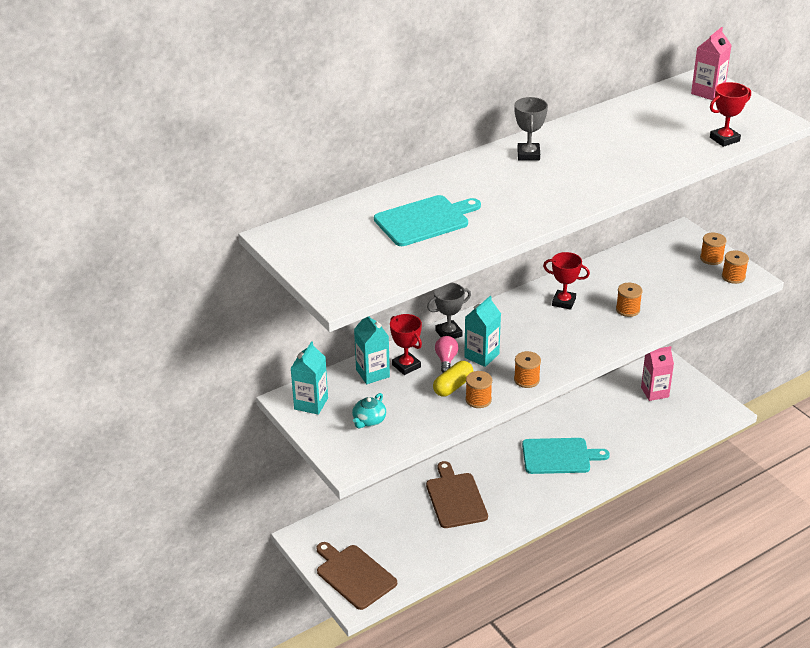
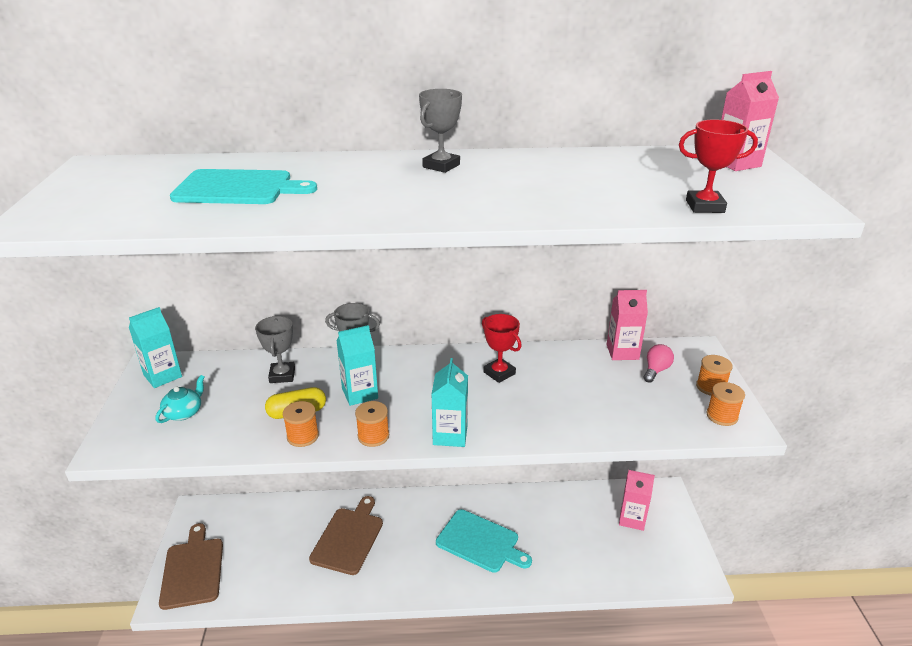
camera: 30 degrees right, 5 degrees down
(369, 420) = (184, 412): turquoise teapot -> turquoise teapot turned 150 degrees clockwise
(372, 373) = (246, 370): turquoise carton -> turquoise carton (450, 435)
(406, 366) = (282, 375): red trophy -> grey trophy
(446, 360) = (323, 384): pink light bulb -> pink light bulb (656, 370)
(627, 309) = (560, 405): orange spool -> none
(633, 253) = (622, 352): none -> pink carton

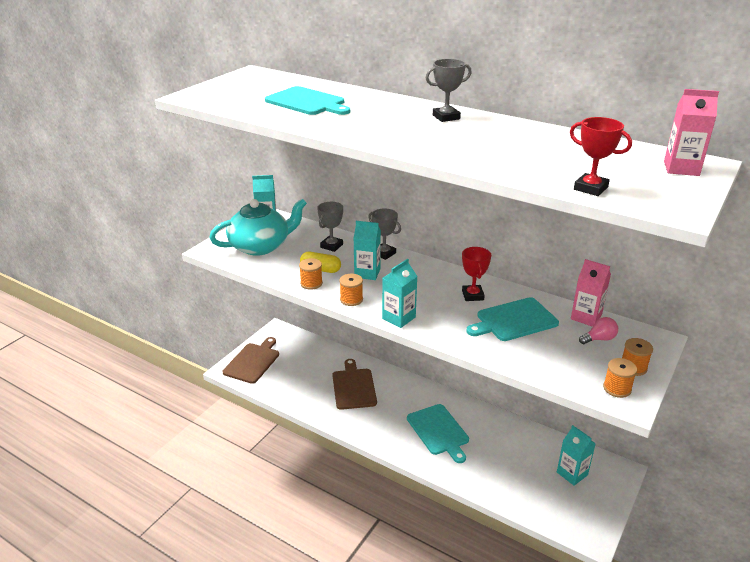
camera: 35 degrees right, 0 degrees up
(184, 412) = (261, 246): turquoise teapot -> turquoise teapot, size x2.32
(348, 538) = (354, 387): brown cutting board -> brown cutting board turned 60 degrees counterclockwise
(565, 384) = (514, 320): none -> turquoise cutting board
(632, 519) = (572, 473): pink carton -> turquoise carton

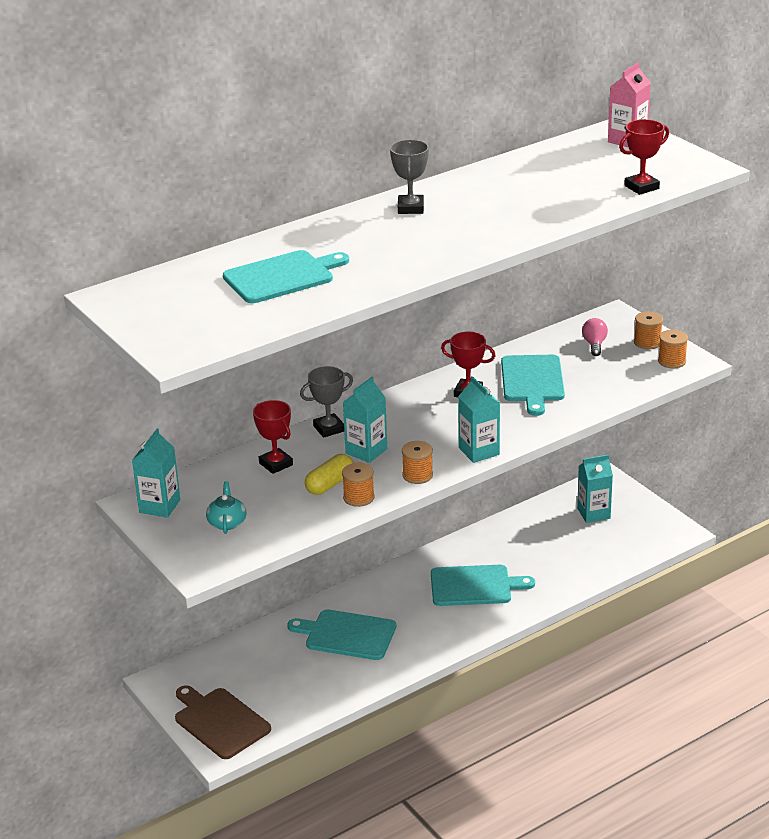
camera: 65 degrees left, 0 degrees up
(261, 246) = (227, 522): turquoise teapot -> turquoise teapot, size x0.43
(331, 246) = (276, 464): grey trophy -> red trophy
(354, 387) = (347, 635): brown cutting board -> turquoise cutting board
(586, 317) = (554, 339): pink carton -> none

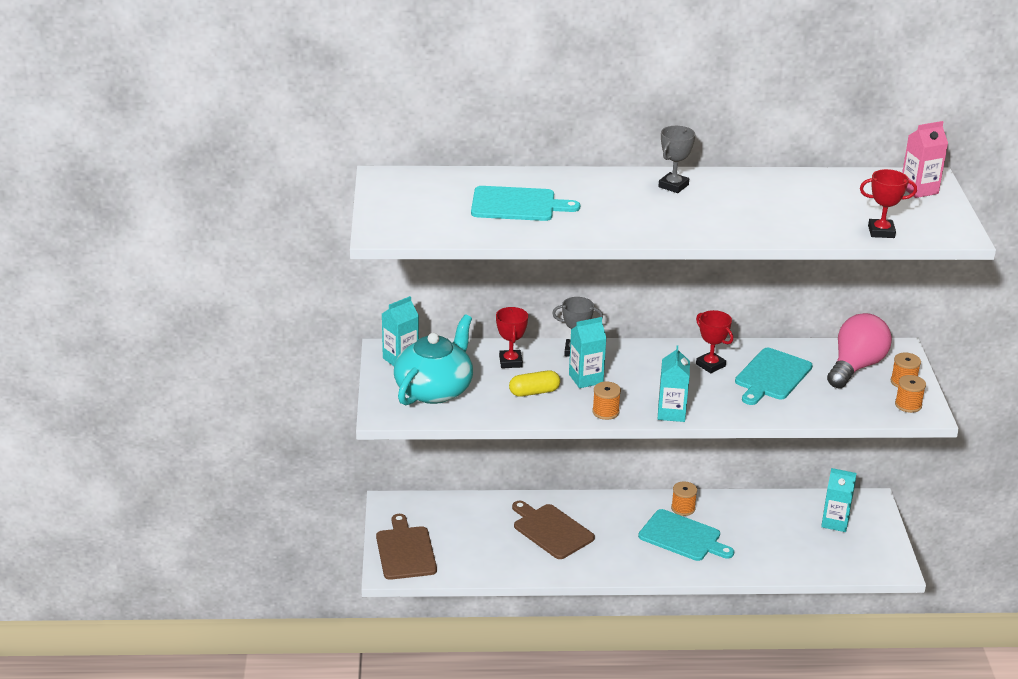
camera: 30 degrees right, 0 degrees up
(227, 522) = (434, 390): turquoise teapot -> turquoise teapot, size x2.32
(347, 635) = (551, 530): turquoise cutting board -> brown cutting board
(358, 497) = (545, 410): orange spool -> orange spool (683, 508)
(594, 344) = (855, 367): pink light bulb -> pink light bulb, size x2.18

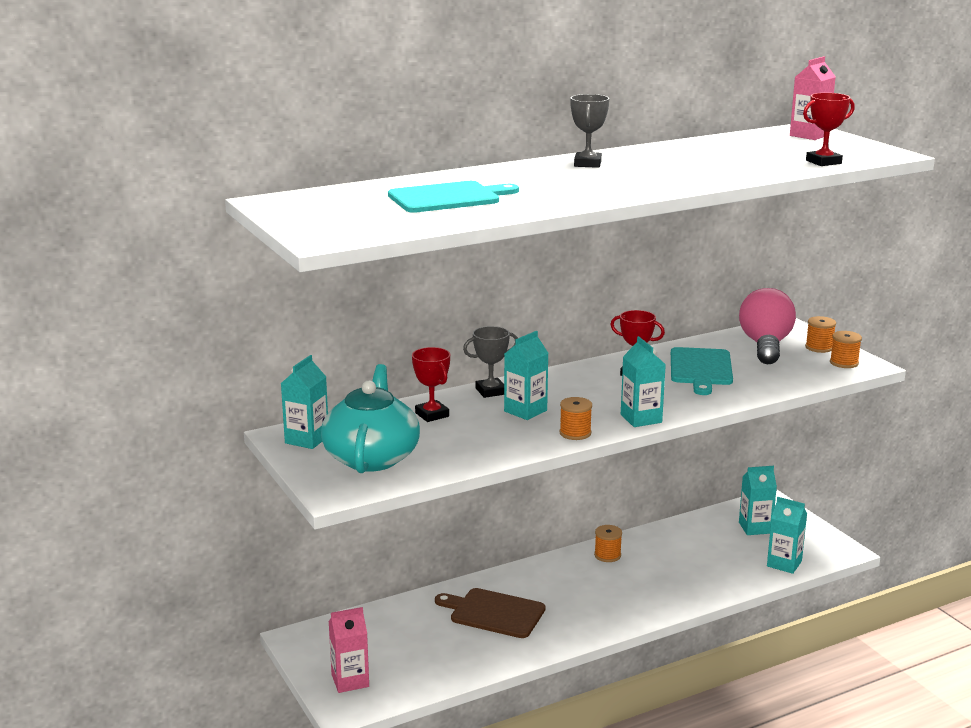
camera: 25 degrees left, 10 degrees down
(405, 551) = (350, 681): brown cutting board -> pink carton
(534, 392) = (483, 434): yellow capsule -> none
(682, 537) = (629, 580): turquoise cutting board -> none
(830, 564) = (784, 564): none -> turquoise carton

